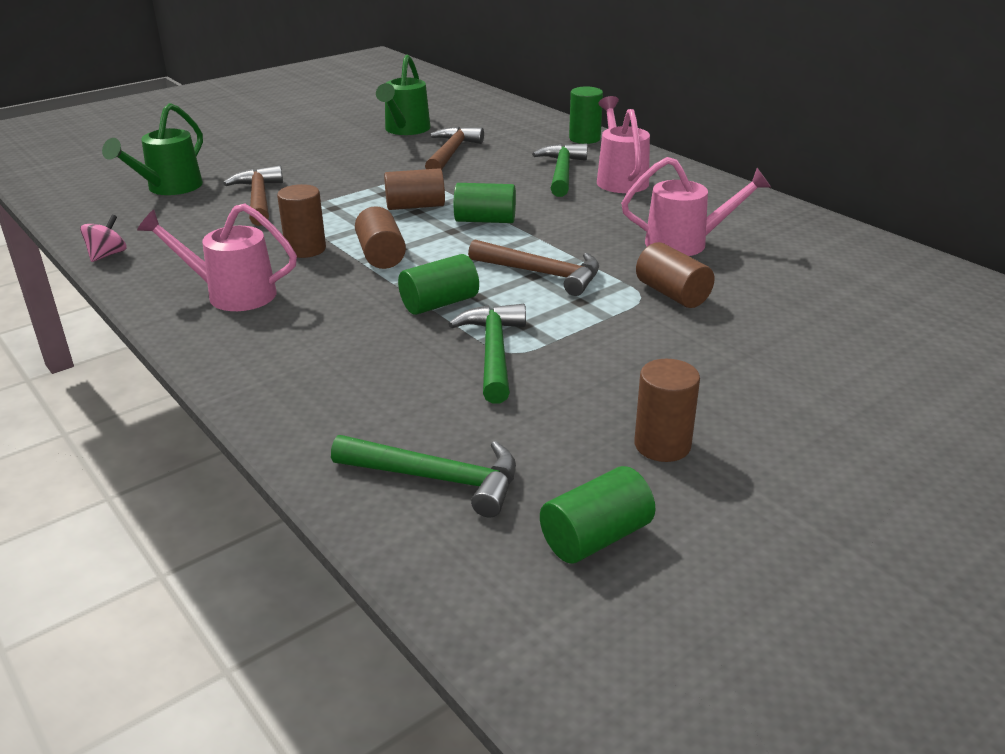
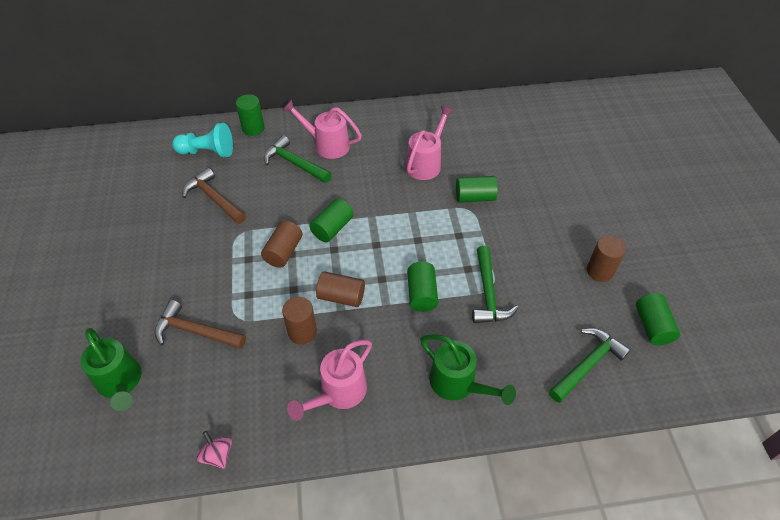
camera: 60 degrees left, 20 degrees up
(405, 130) = (146, 204): green watering can -> green watering can (458, 384)
(493, 352) = (488, 294): green hammer -> green hammer turned 120 degrees counterclockwise
(515, 131) = (207, 152): none -> turquoise pawn
(542, 274) = (418, 235): brown hammer -> none
(672, 294) = (475, 197): brown cylinder -> green cylinder

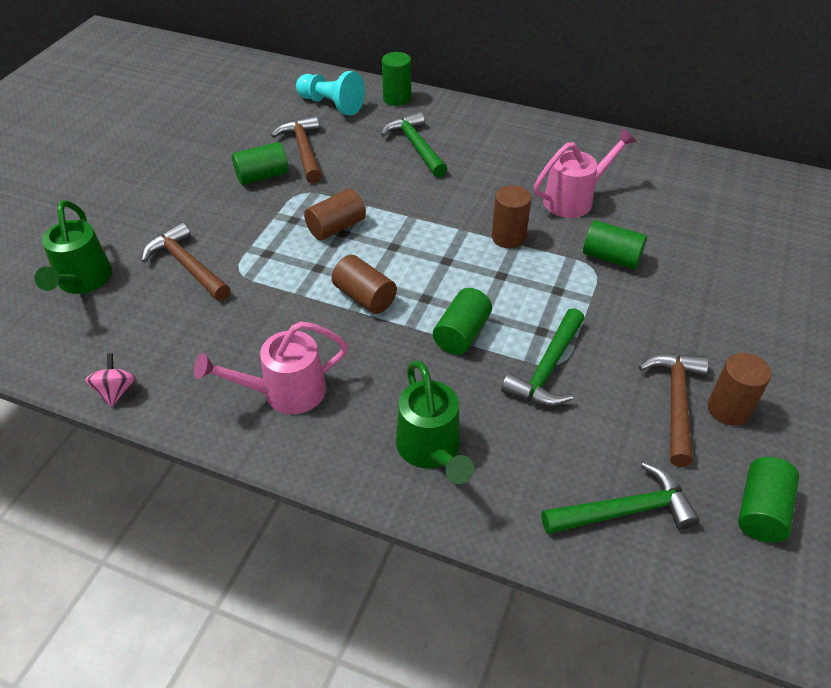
camera: 30 degrees right, 5 degrees down
(302, 332) = (294, 314): brown cylinder -> brown cylinder (508, 237)
(327, 145) = (467, 140): pink watering can -> none
(332, 228) = (408, 225): green cylinder -> green cylinder (262, 176)
(570, 280) = (675, 402): none -> brown hammer

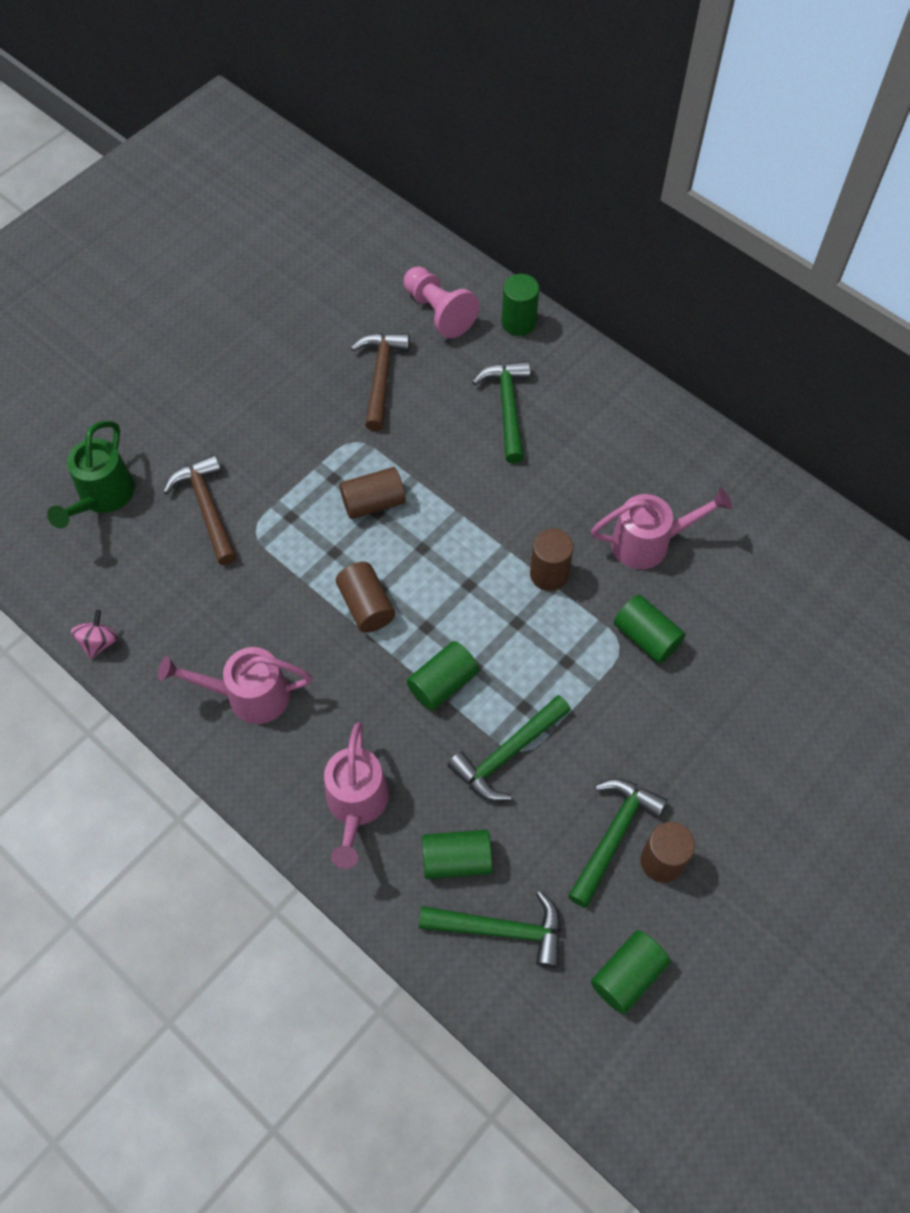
camera: 20 degrees right, 15 degrees up
(262, 176) = (323, 404): green cylinder -> green cylinder (456, 860)
(331, 105) = (438, 312): turquoise pawn -> pink pawn
(431, 450) = (356, 805): green watering can -> pink watering can
(675, 402) = (613, 835): brown hammer -> green hammer

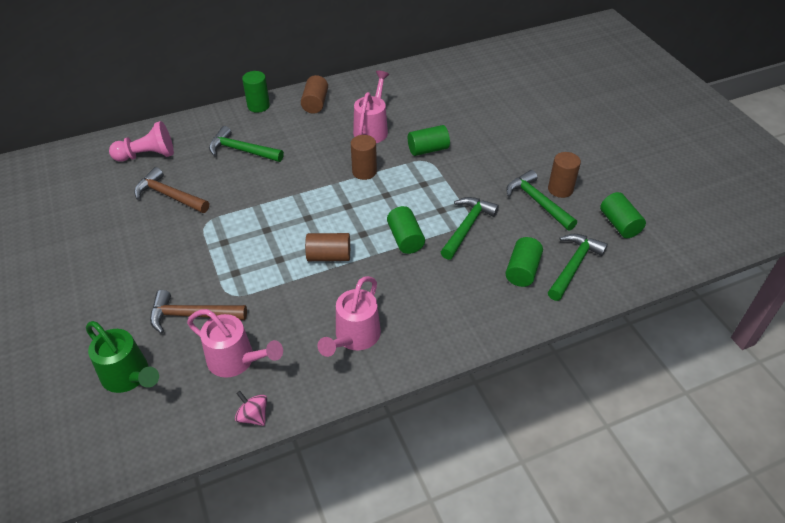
camera: 65 degrees left, 15 degrees down
(356, 805) = (464, 306): pink watering can -> pink watering can (236, 361)
(373, 503) = (258, 229): brown cylinder -> brown cylinder (315, 103)
(507, 754) = (467, 227): green hammer -> green hammer turned 135 degrees counterclockwise
(518, 323) = (188, 127): green cylinder -> green cylinder (258, 106)

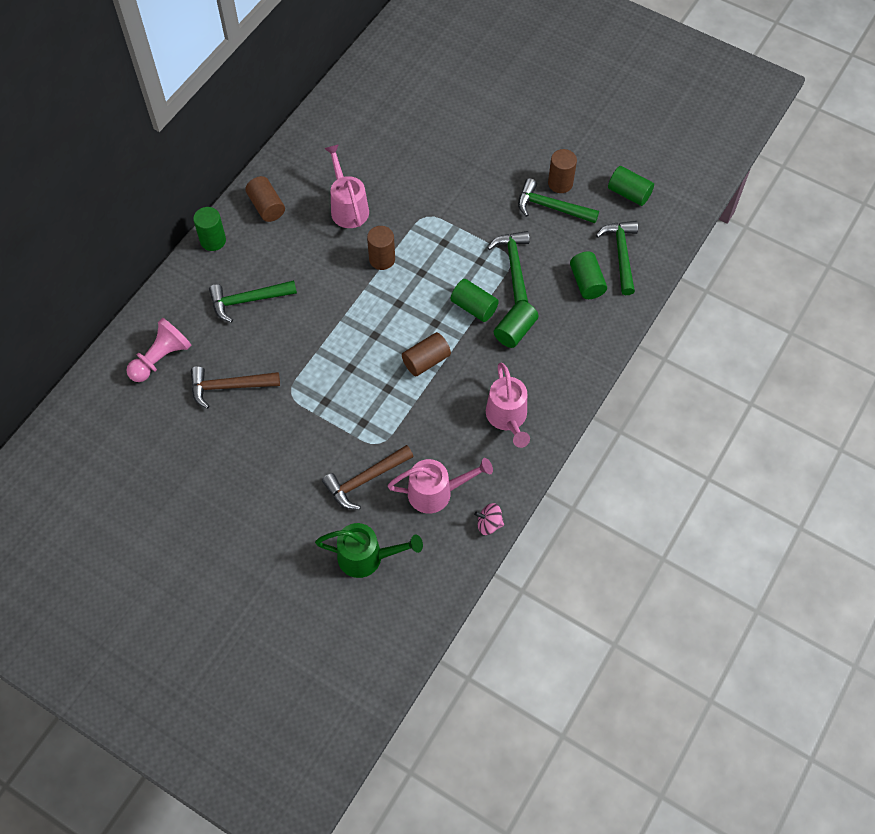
camera: 35 degrees left, 15 degrees up
(428, 149) = (418, 202): green cylinder -> green cylinder (515, 331)

